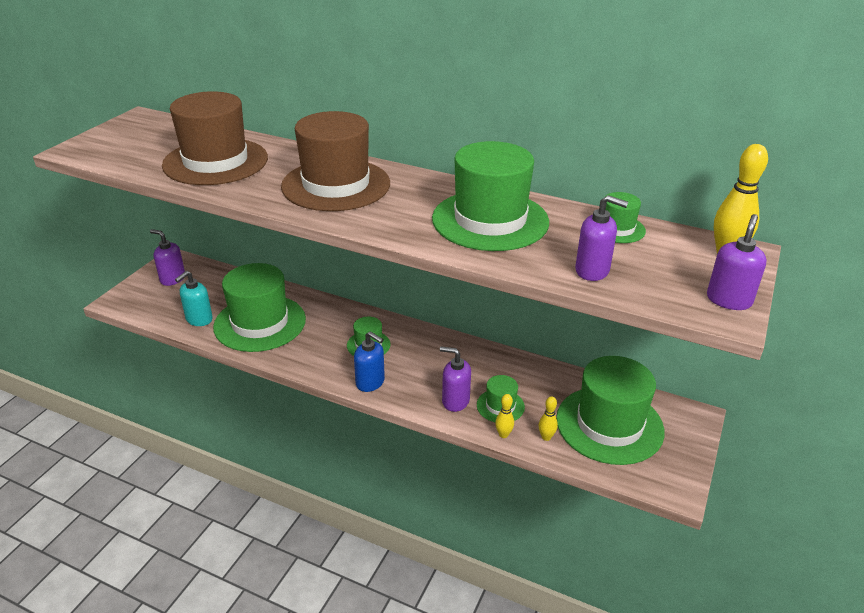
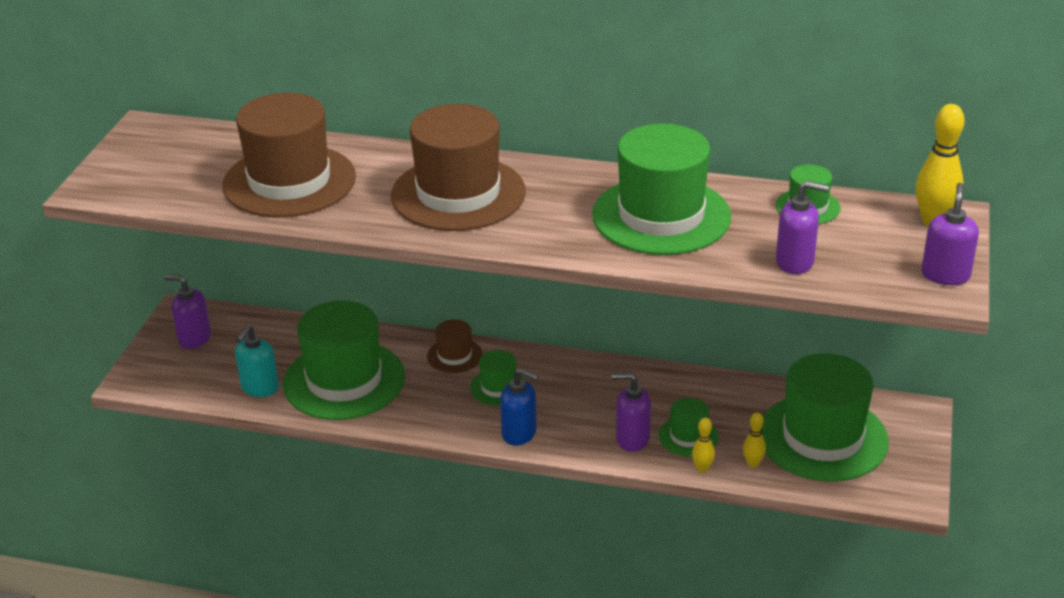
camera: 10 degrees left, 0 degrees up
(346, 317) = (454, 356): none -> brown hat

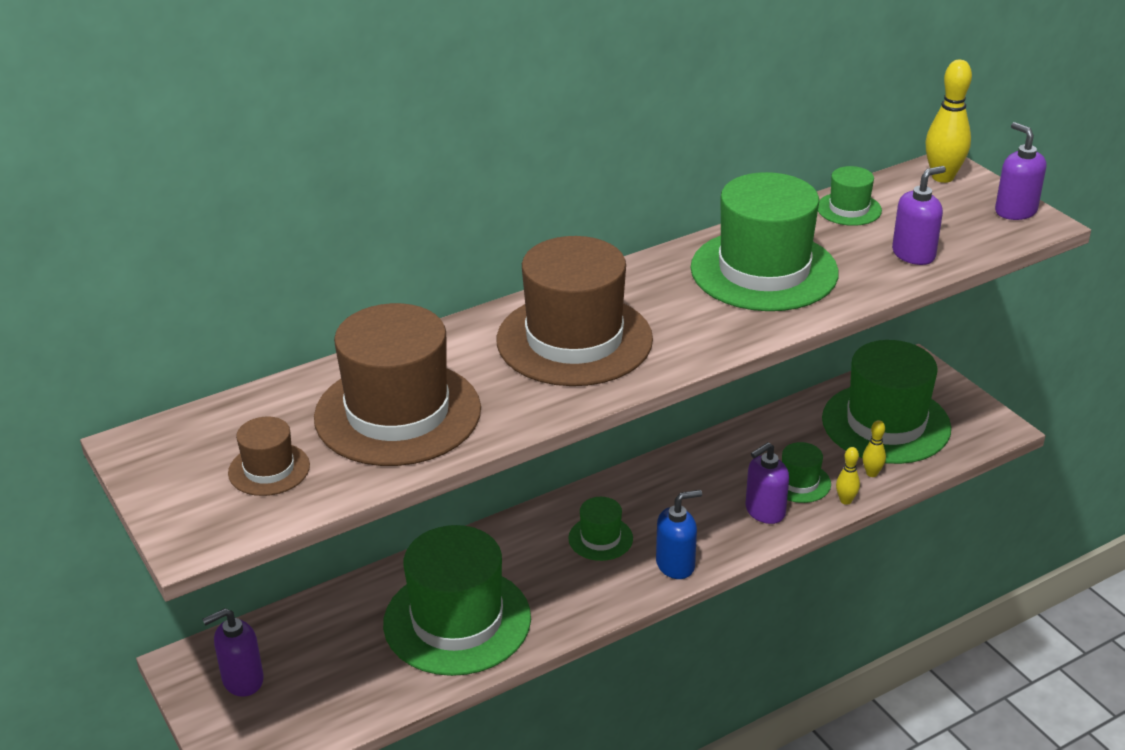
camera: 45 degrees left, 0 degrees up
(260, 388) = (386, 681): turquoise soap dispenser -> none
(454, 356) = (522, 536): brown hat -> brown hat (269, 469)

